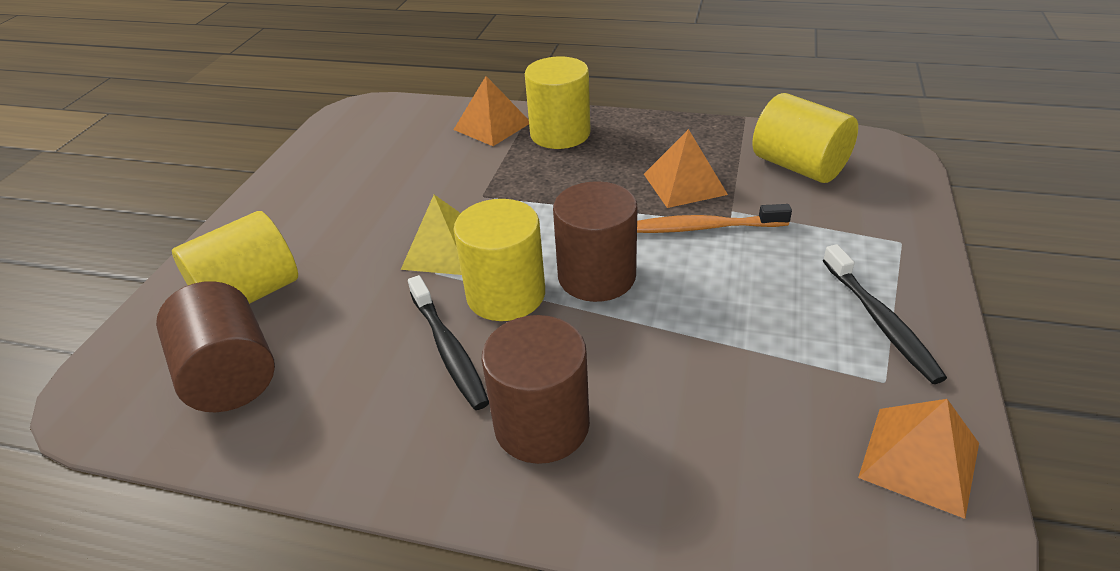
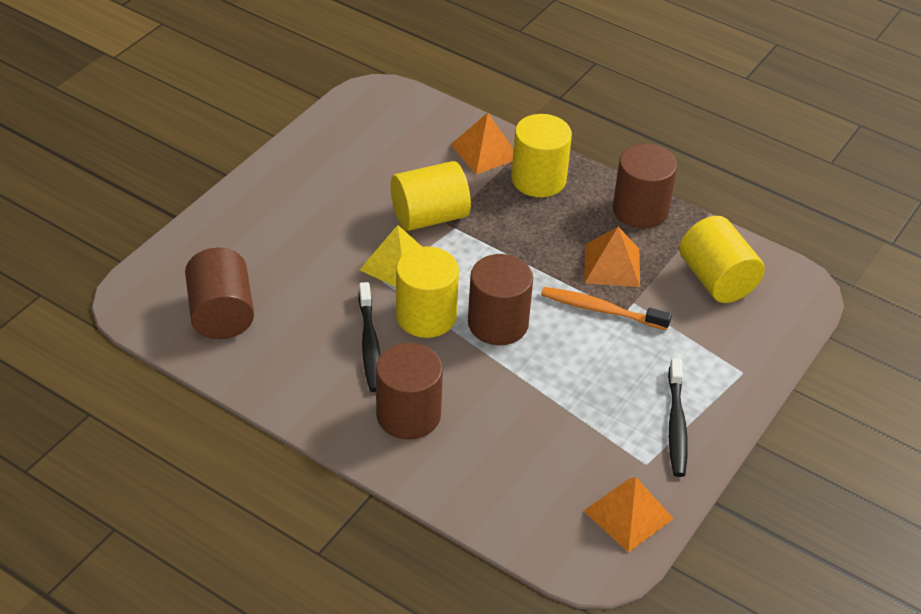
camera: 15 degrees right, 5 degrees up
(249, 294) = (246, 255): yellow cylinder -> yellow cylinder (429, 216)
(678, 131) = (640, 210): none -> brown cylinder

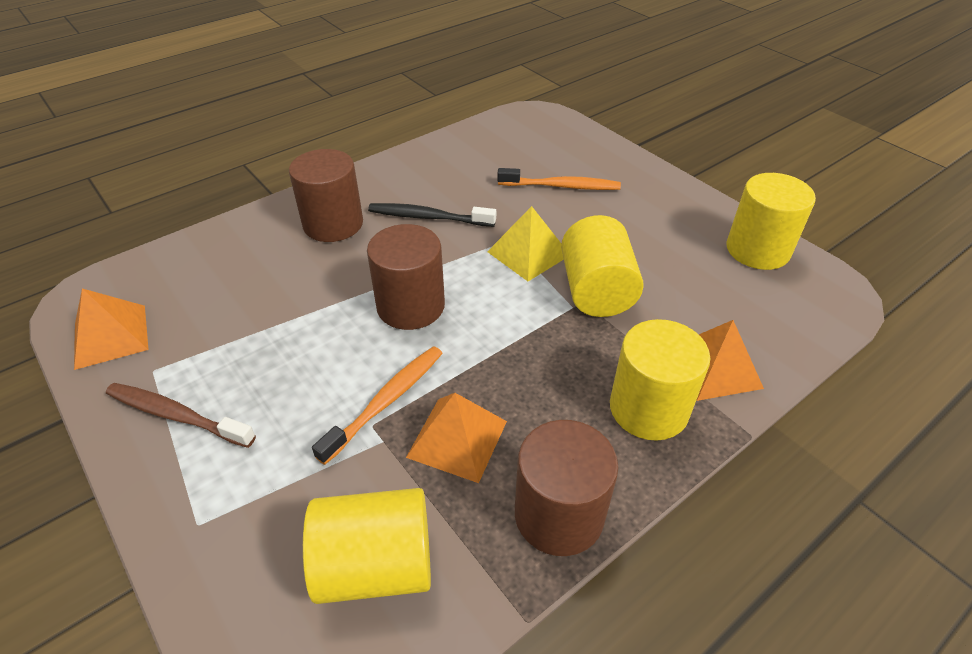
camera: 110 degrees right, 0 degrees up
(221, 314) = (503, 149): brown cylinder -> none
(281, 258) = (561, 186): none -> orange toothbrush
(426, 316) = (446, 258): yellow cylinder -> yellow cylinder (757, 250)
(676, 424) = (177, 415): black toothbrush -> brown toothbrush

